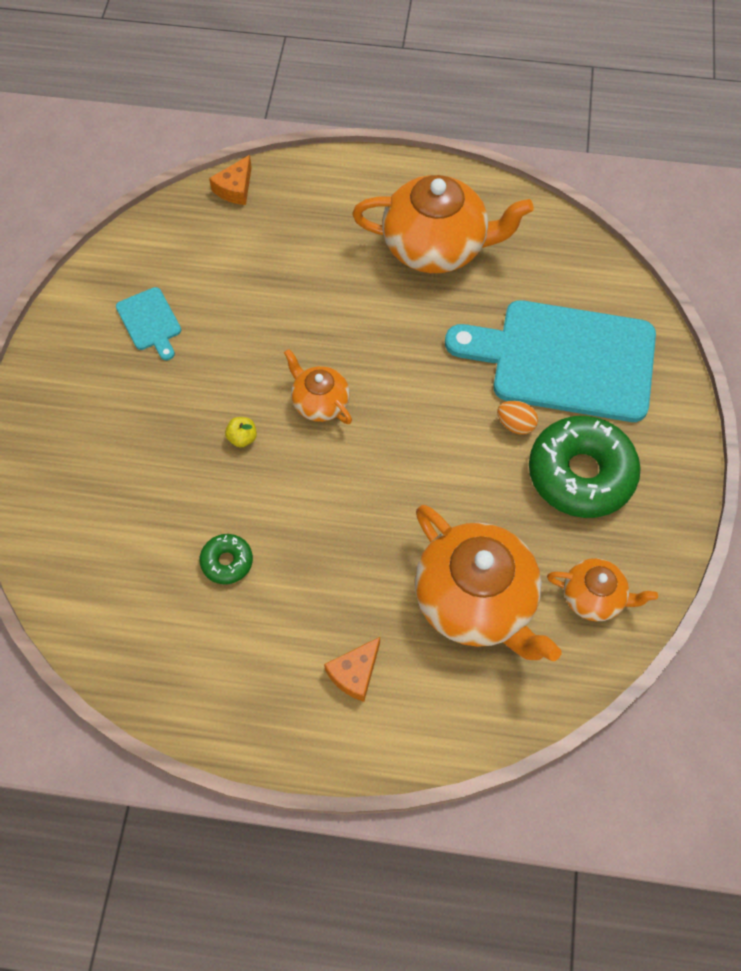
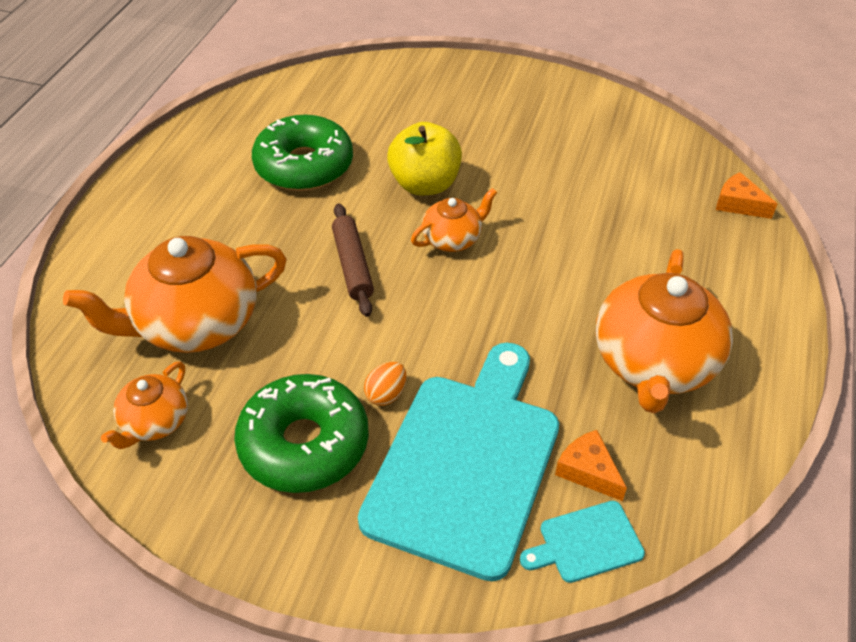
camera: 100 degrees right, 15 degrees down
(150, 322) = (566, 137): turquoise cutting board -> turquoise cutting board (586, 543)
(227, 562) = (304, 166): green donut -> green donut, size x2.15
(242, 438) = (425, 184): yellow apple -> yellow apple, size x2.46
(355, 673) = (168, 231): orange cheese -> orange cheese (588, 471)
(372, 481) = (352, 265): none -> brown rolling pin

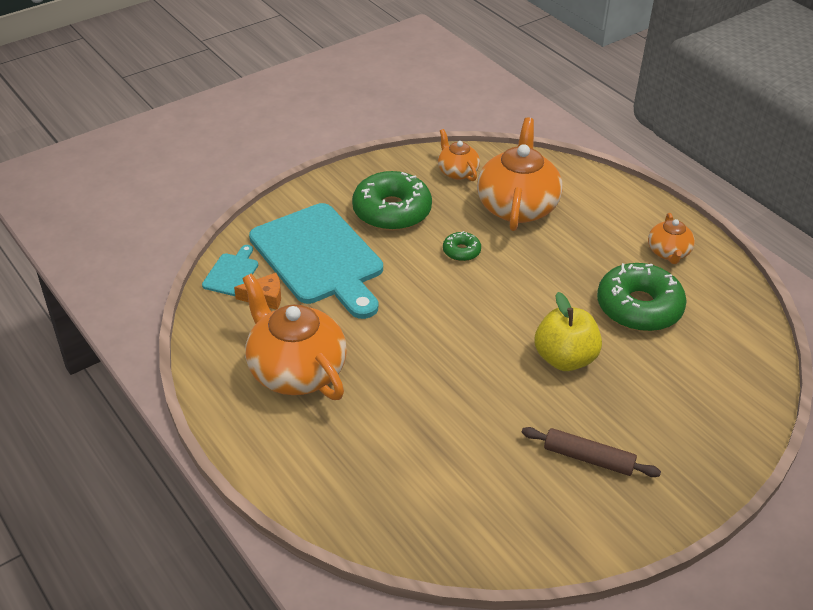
camera: 125 degrees right, 5 degrees down
(329, 331) = (461, 251): none -> green donut
(352, 265) = (509, 284): brown rolling pin -> brown rolling pin (588, 458)
(386, 394) = (393, 251): orange egg -> none
(453, 239) = (492, 342): orange teapot -> orange teapot (668, 253)
(738, 204) = (377, 534): orange cheese -> none

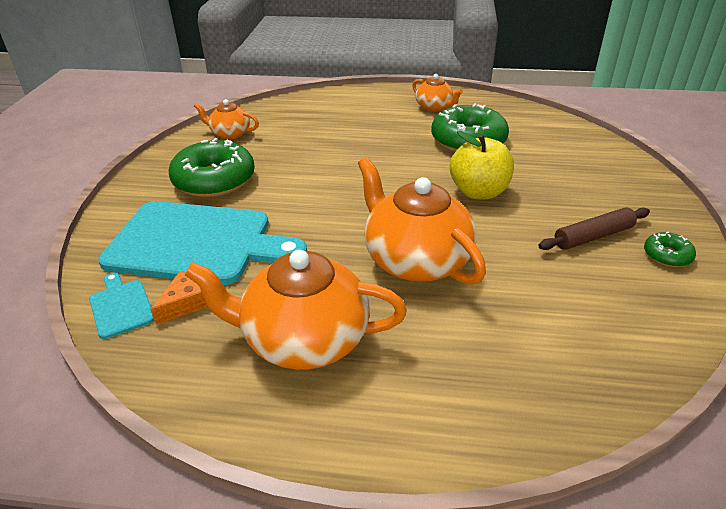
camera: 45 degrees left, 5 degrees down
(461, 251) = (308, 174): green donut -> green donut (667, 255)
(517, 206) = (305, 131): orange teapot -> orange teapot (415, 260)

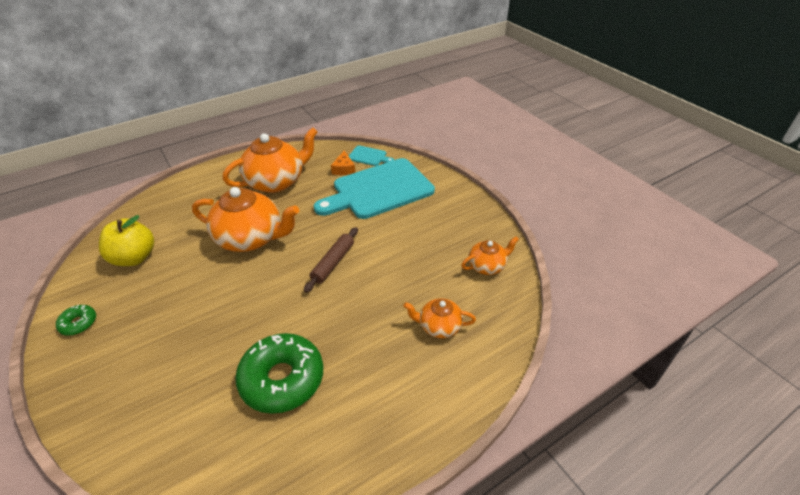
camera: 140 degrees right, 5 degrees up
(214, 180) = (430, 225): green donut -> none
(434, 107) = (357, 425): orange teapot -> orange teapot (439, 326)
(479, 192) = (238, 313): yellow apple -> yellow apple (134, 258)
(593, 236) = (136, 314): brown rolling pin -> brown rolling pin (333, 263)

